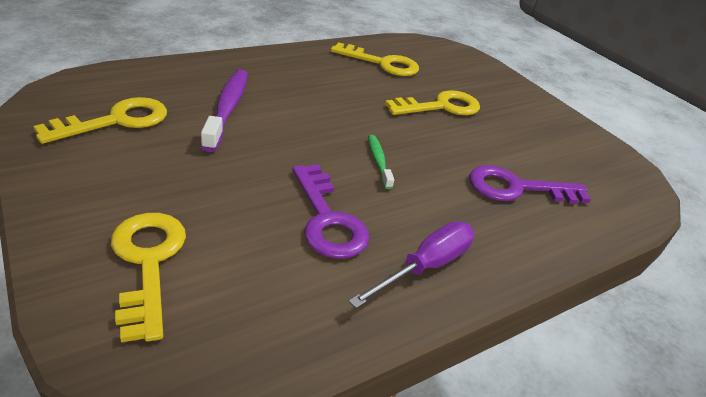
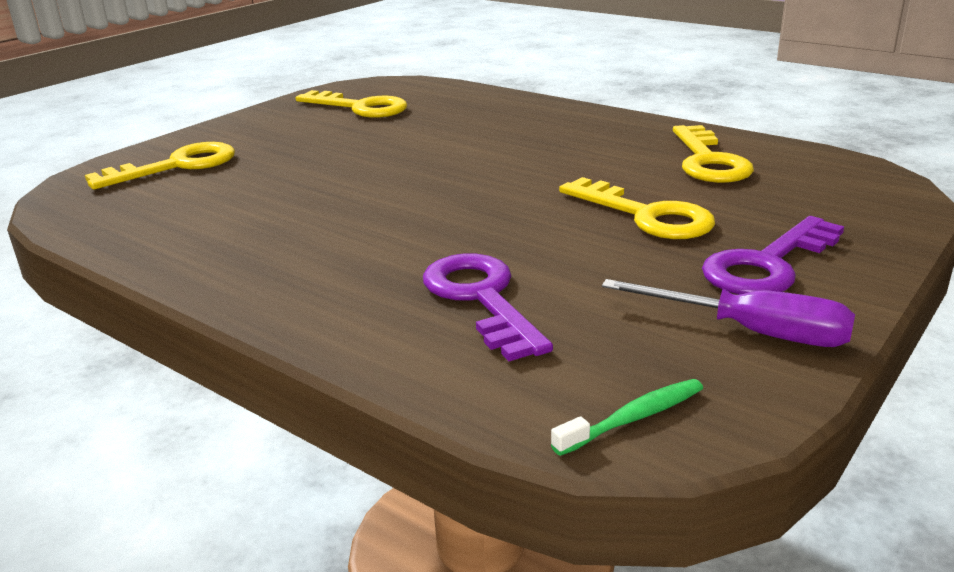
camera: 75 degrees right, 10 degrees down
(228, 108) = (442, 129): purple toothbrush -> none
(327, 219) = (289, 207): purple key -> purple key (767, 265)
(378, 161) = (433, 207): green toothbrush -> green toothbrush (634, 418)
(425, 266) = (245, 265): purple screwdriver -> purple screwdriver (751, 332)

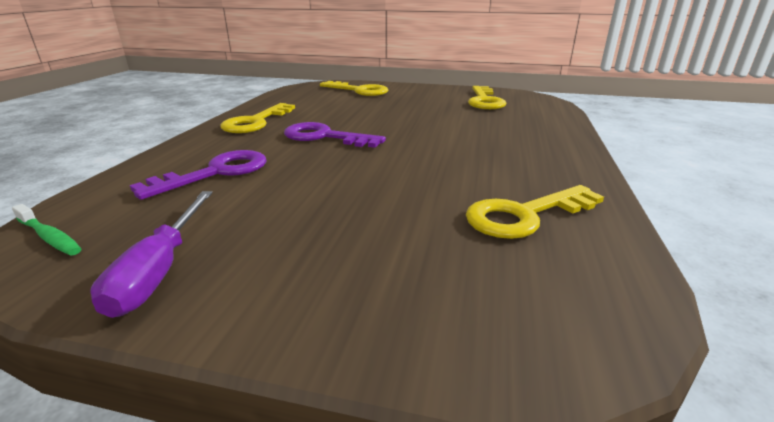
camera: 65 degrees right, 0 degrees up
(646, 215) = (371, 203): yellow key -> yellow key (256, 122)
(767, 265) = (292, 268): purple key -> purple key (324, 137)

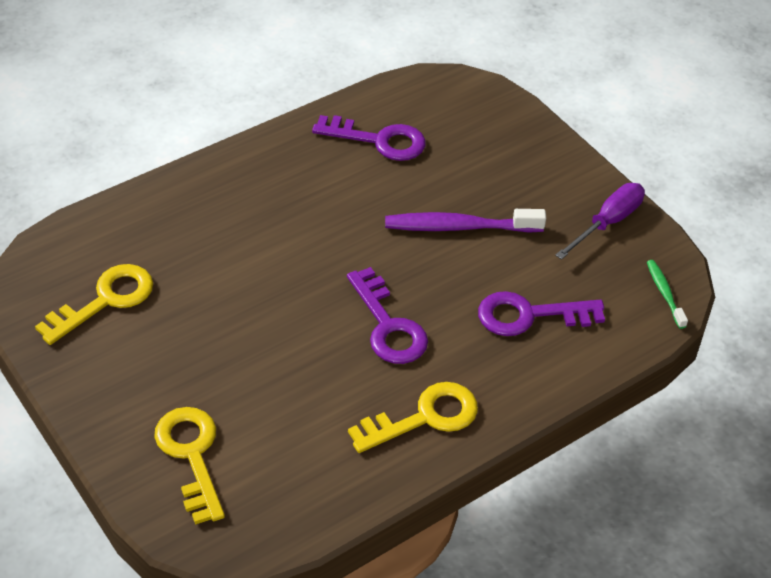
camera: 140 degrees left, 20 degrees up
(343, 193) = (459, 227): none -> purple toothbrush
(525, 215) = (379, 140): yellow key -> purple key

